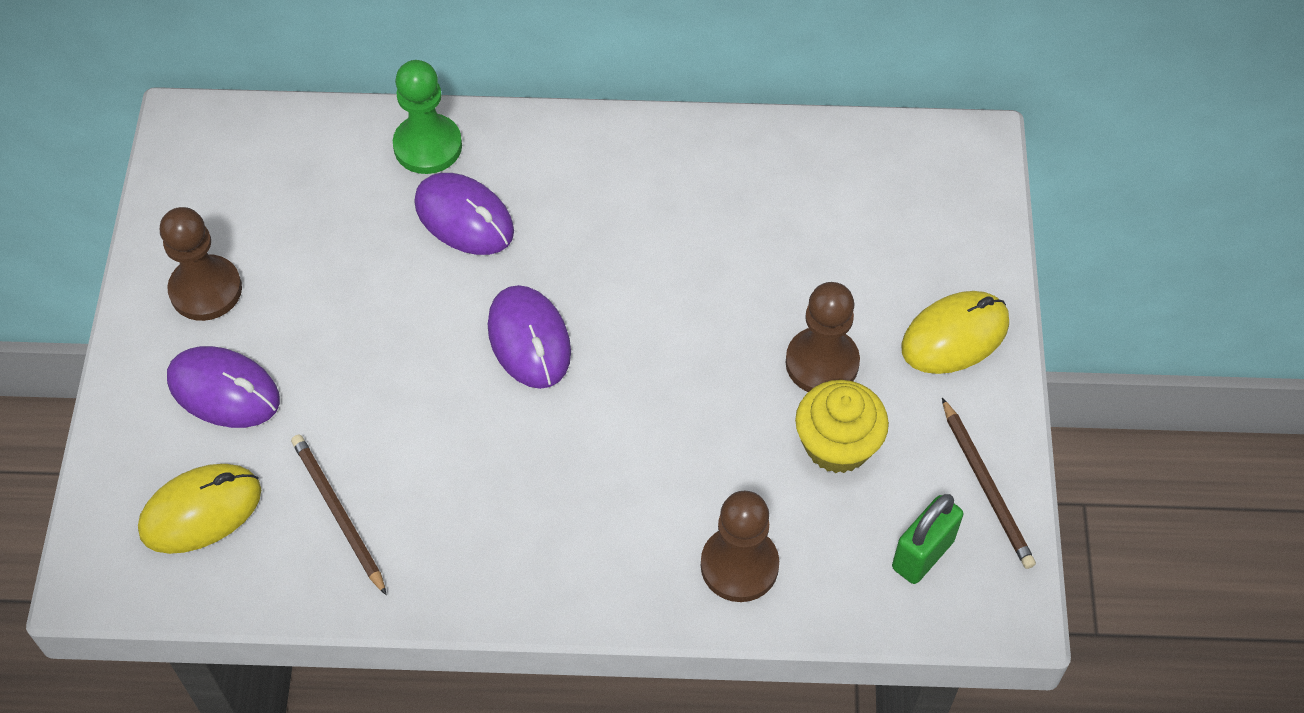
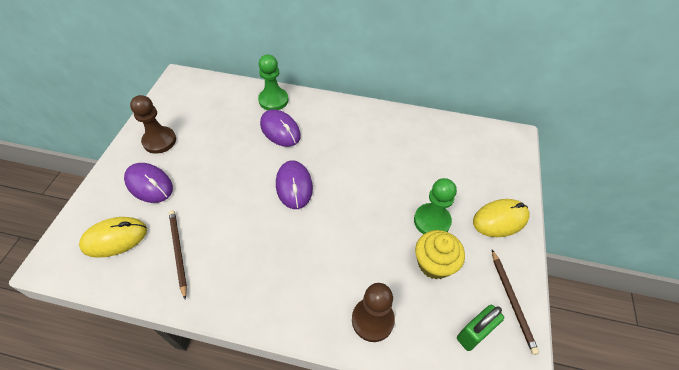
camera: 10 degrees right, 5 degrees down
(822, 363) = (432, 221): brown pawn -> green pawn

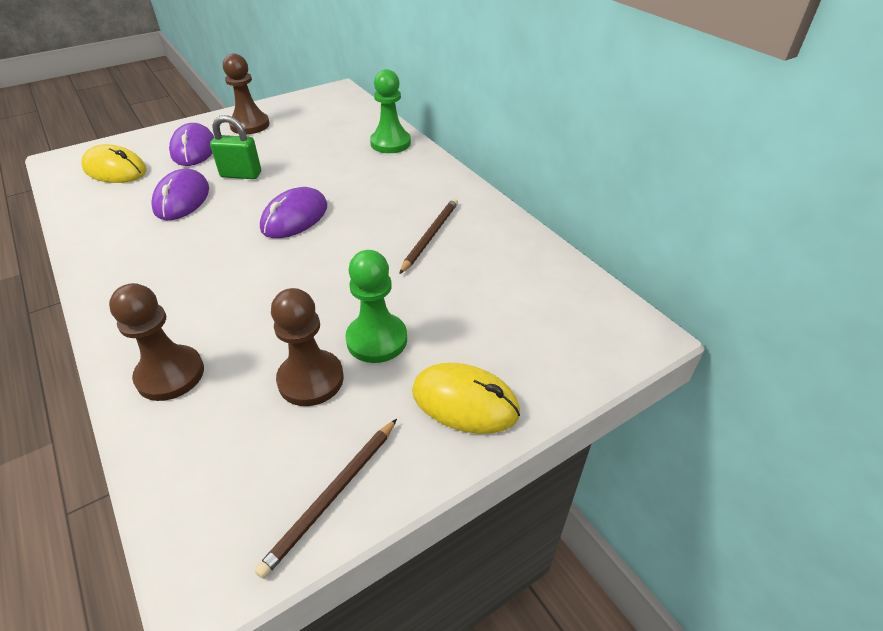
camera: 45 degrees right, 10 degrees down
(178, 252) = (134, 205): brown pencil -> brown pencil (430, 236)
(280, 130) = (357, 168): purple mouse -> purple mouse (182, 199)
(434, 263) = (311, 379): yellow cupcake -> brown pawn
(474, 333) = (235, 482): green padlock -> green padlock (241, 175)

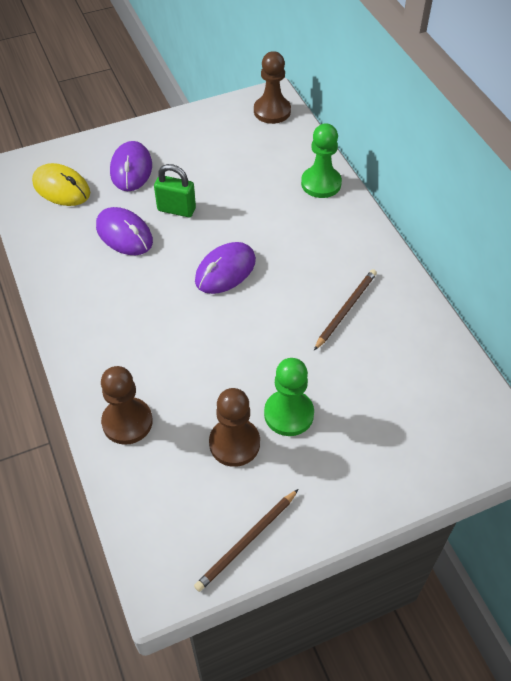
camera: 10 degrees right, 10 degrees up
(182, 199) = (124, 234): purple mouse -> purple mouse turned 60 degrees counterclockwise
(250, 125) = (183, 140): brown pawn -> brown pawn (272, 111)
(465, 402) = (352, 482): yellow mouse -> none

